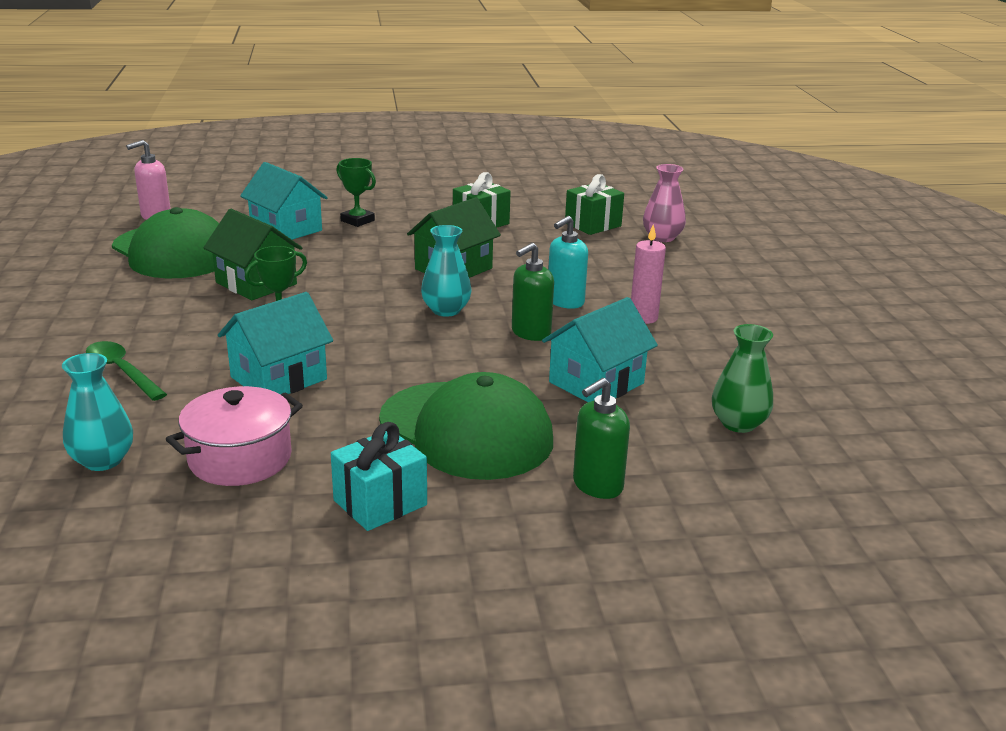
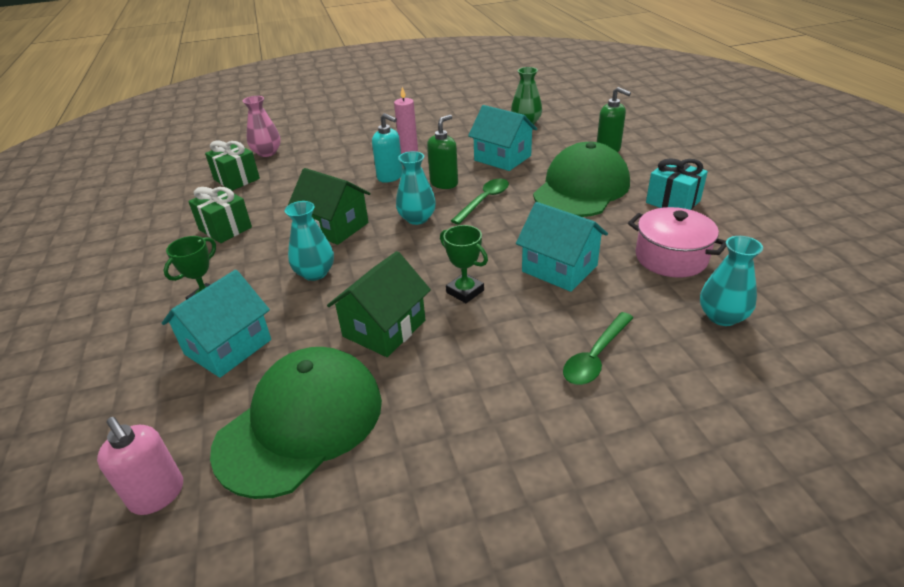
camera: 95 degrees left, 10 degrees up
(369, 259) = (315, 273): none -> turquoise vase
(467, 354) = (484, 201): none -> green spoon
(530, 333) = (444, 183): green soap dispenser -> green soap dispenser turned 90 degrees counterclockwise

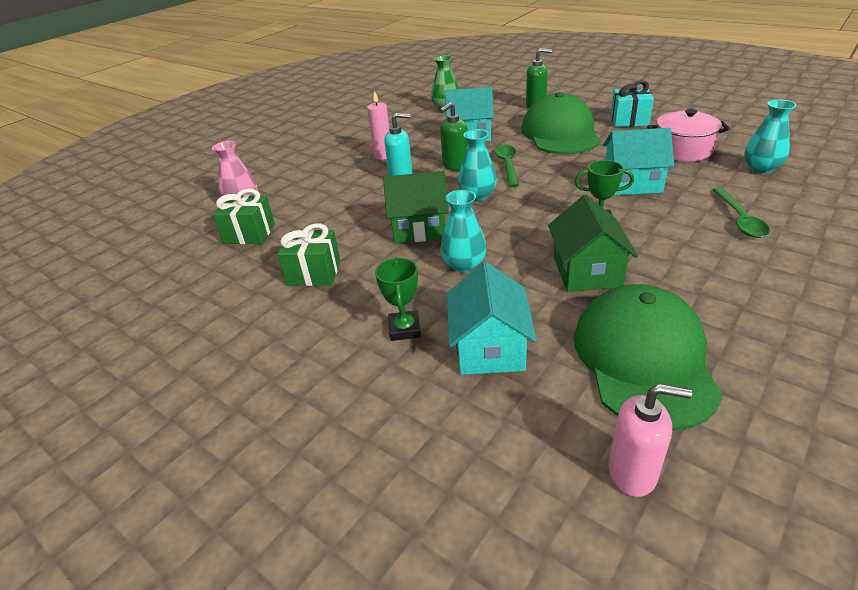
camera: 35 degrees left, 0 degrees up
(444, 183) = (455, 166): green soap dispenser -> green soap dispenser turned 135 degrees counterclockwise

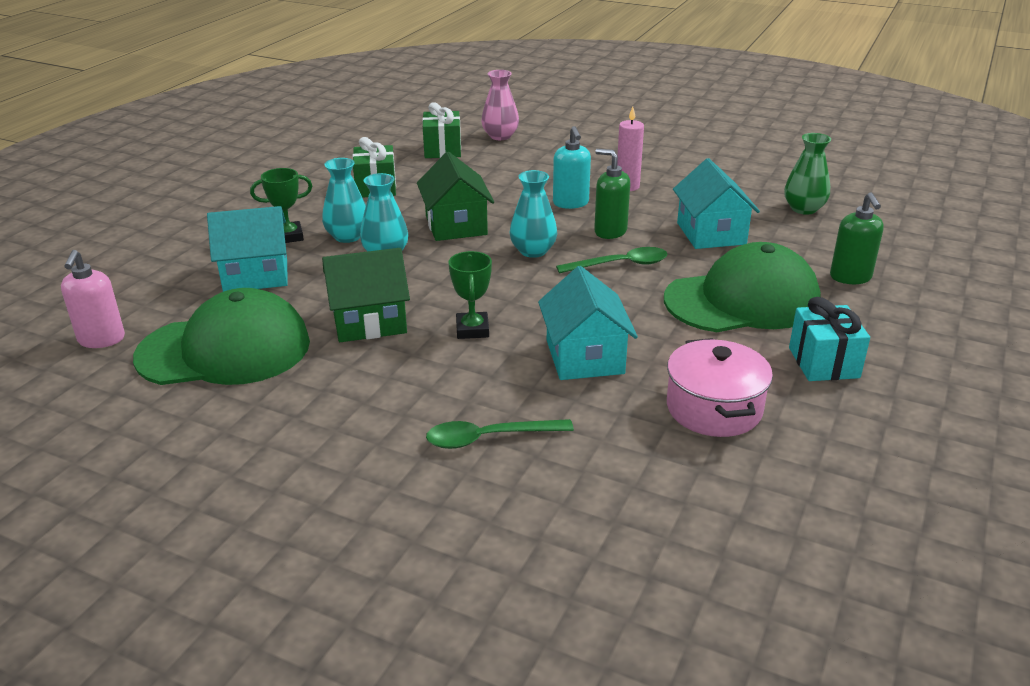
camera: 75 degrees right, 5 degrees down
(761, 168) = (664, 483): turquoise vase -> turquoise vase (347, 236)

